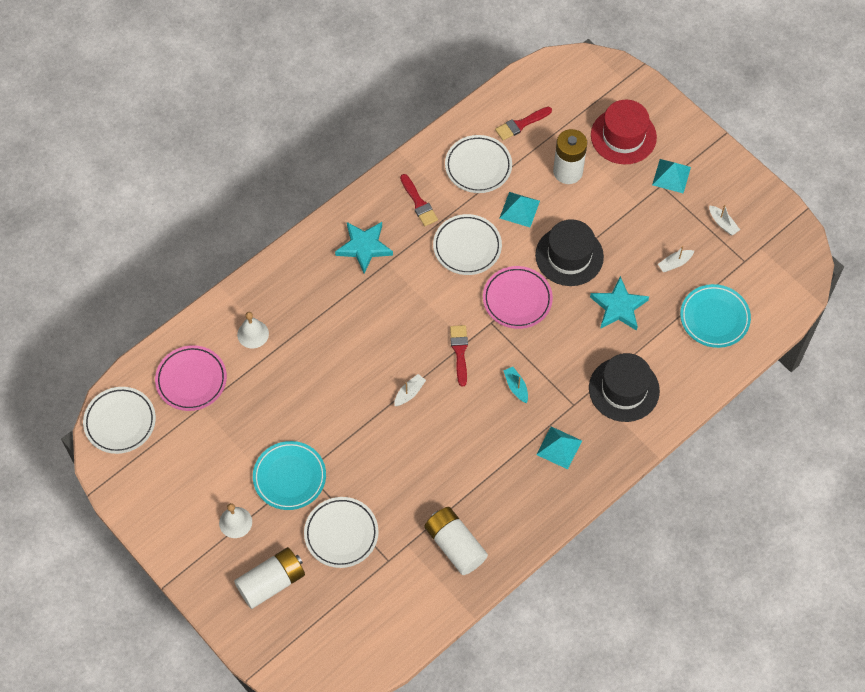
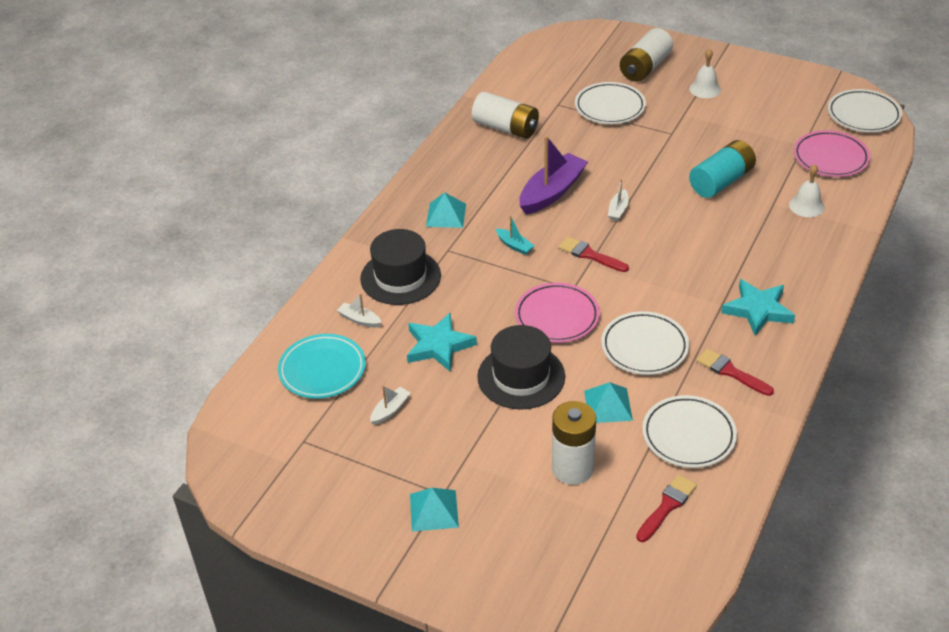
camera: 160 degrees right, 20 degrees down
(289, 477) = (683, 126): turquoise plate -> none
(303, 391) = (721, 181): none -> turquoise battery
(454, 438) = (552, 192): none -> purple boat
(459, 352) = (590, 255): red brush -> red brush turned 150 degrees clockwise
(623, 136) = (521, 539): red hat -> none
(722, 223) = (344, 474): white boat -> white boat (359, 320)

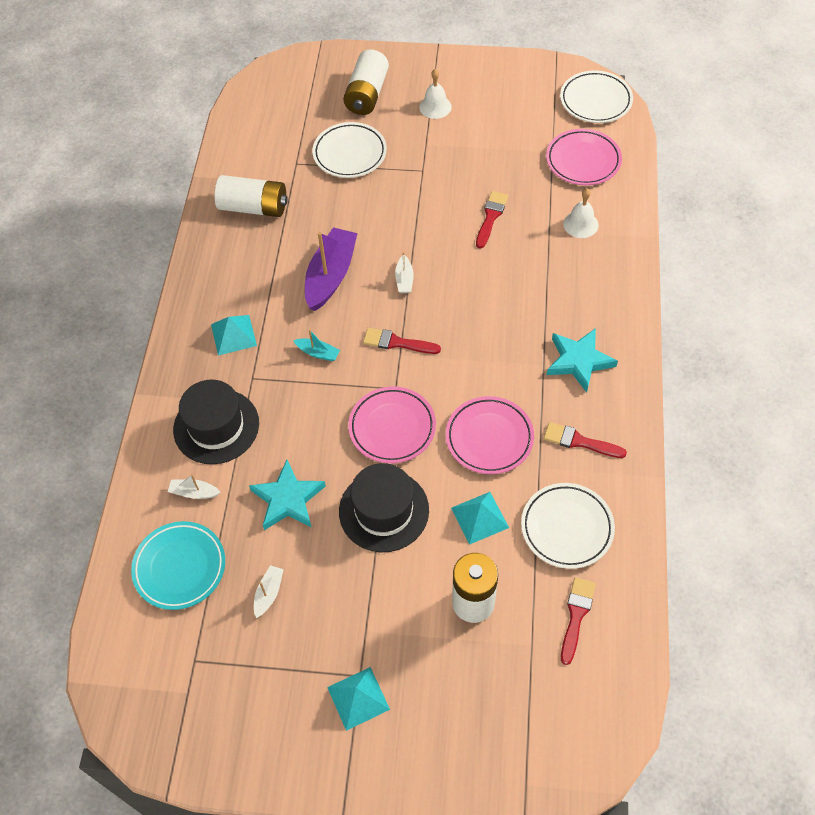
camera: 20 degrees left, 15 degrees up
(644, 347) = (489, 438): white plate -> pink plate
(721, 181) = (491, 217): turquoise battery -> red brush

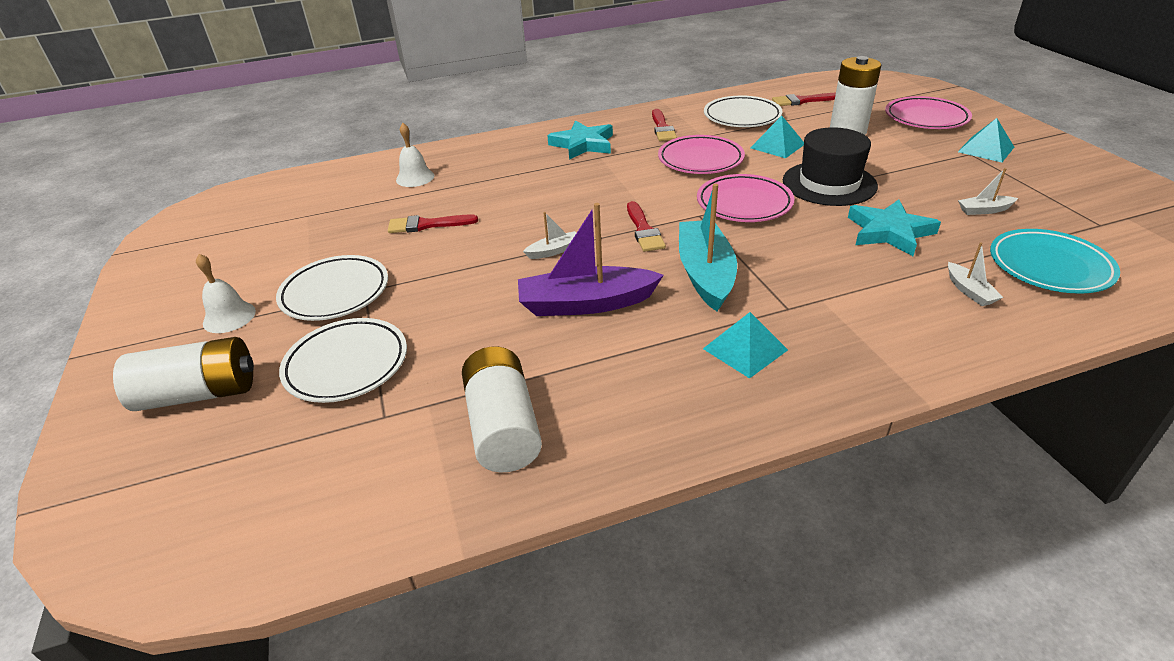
camera: 115 degrees left, 20 degrees down
(216, 426) = (878, 309): black hat -> none
(318, 353) = (705, 274): turquoise boat -> turquoise boat, size x2.15
(583, 161) = (319, 196): pink plate -> pink plate (926, 118)
(595, 101) = (214, 210): white plate -> white plate (335, 293)

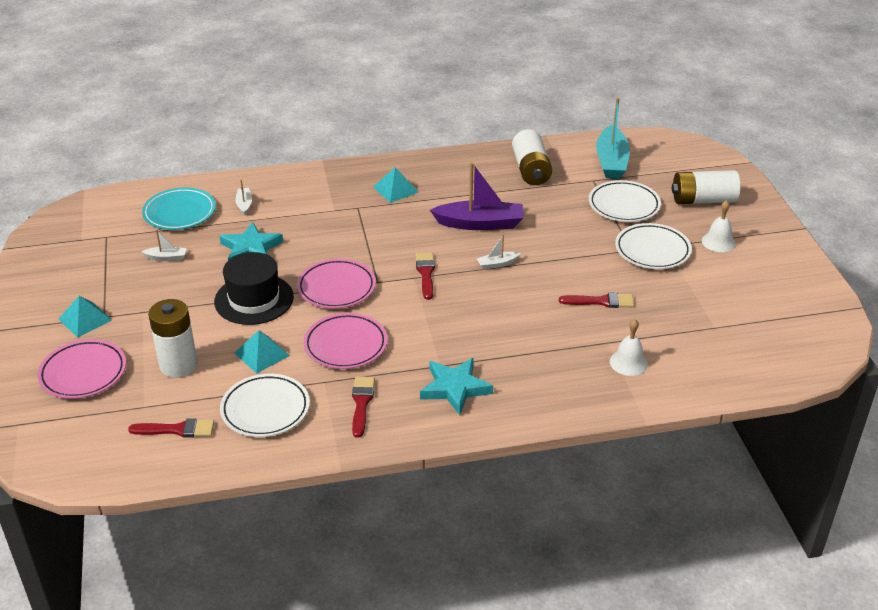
camera: 175 degrees left, 0 degrees up
(705, 274) = (396, 234): turquoise boat -> turquoise boat (611, 161)

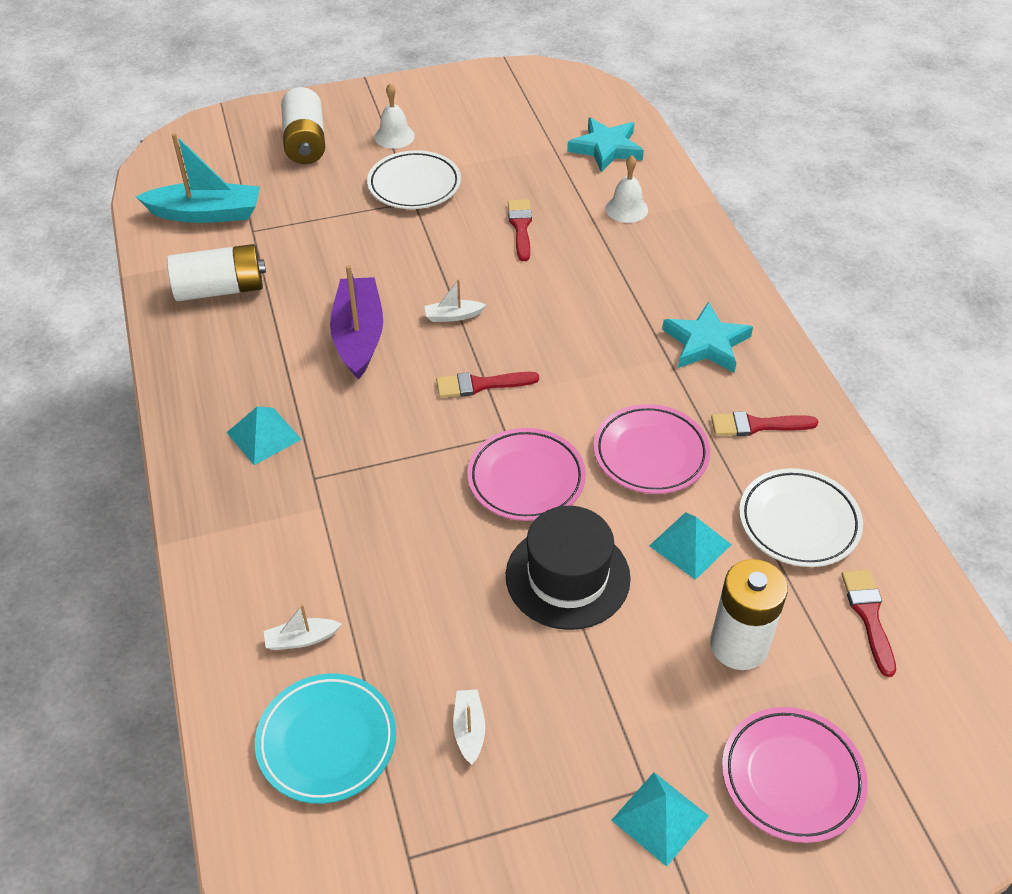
camera: 95 degrees left, 10 degrees up
(251, 249) = (435, 605): turquoise star -> turquoise star (606, 148)
(497, 264) = (453, 316): white boat -> white boat turned 105 degrees clockwise
(624, 205) = (315, 205): white plate -> none

